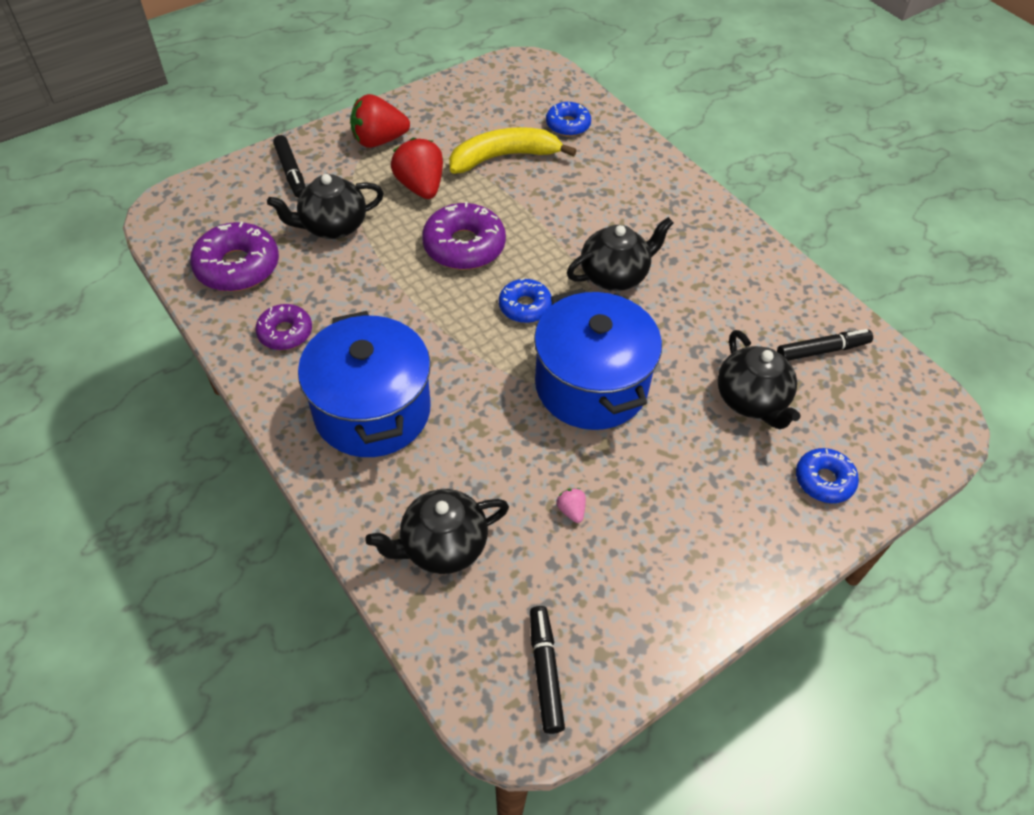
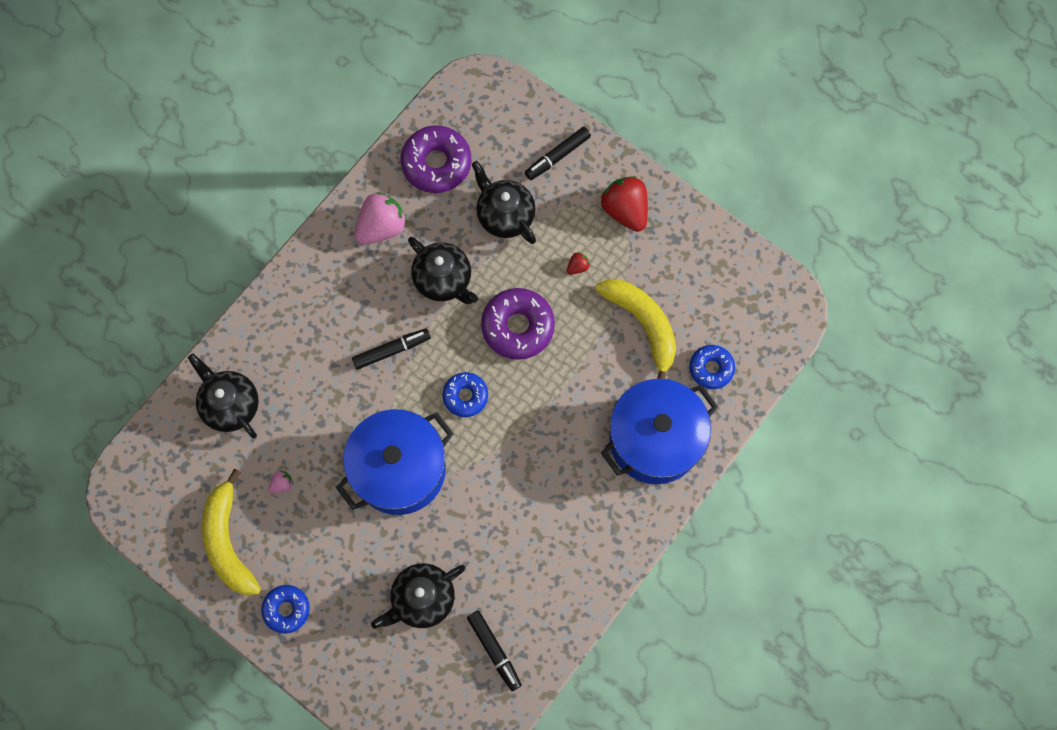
camera: 75 degrees right, 20 degrees up
(285, 333) = (381, 227): purple donut -> pink strawberry
(372, 410) = (328, 317): blue pot -> blue pot (654, 440)
(420, 187) = (577, 267): red strawberry -> red strawberry, size x0.44
(545, 672) = (158, 499): black marker -> black marker (391, 350)
(615, 275) = (525, 460): black teapot -> black teapot (444, 280)
(632, 592) = (228, 541): none -> yellow banana
(824, 480) = (360, 666): blue donut -> blue donut (286, 609)

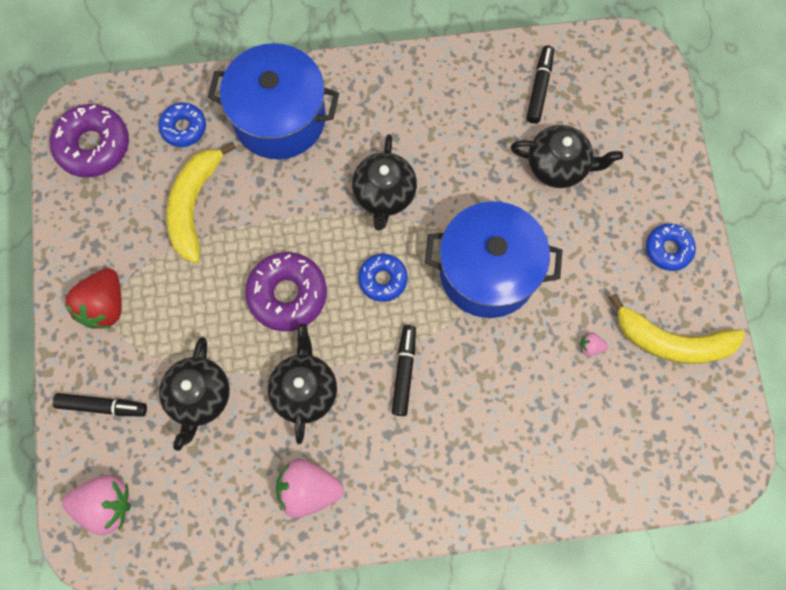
camera: 135 degrees left, 0 degrees up
(228, 541) = (672, 341): yellow banana -> yellow banana turned 75 degrees clockwise
(230, 405) = (577, 453): black teapot -> black teapot (384, 195)
(391, 350) = (404, 372): black marker -> black marker turned 75 degrees clockwise
(436, 164) = (204, 503): purple donut -> purple donut (93, 145)
(493, 110) = (106, 505): none -> pink strawberry
(577, 267) = (191, 297): red strawberry -> none

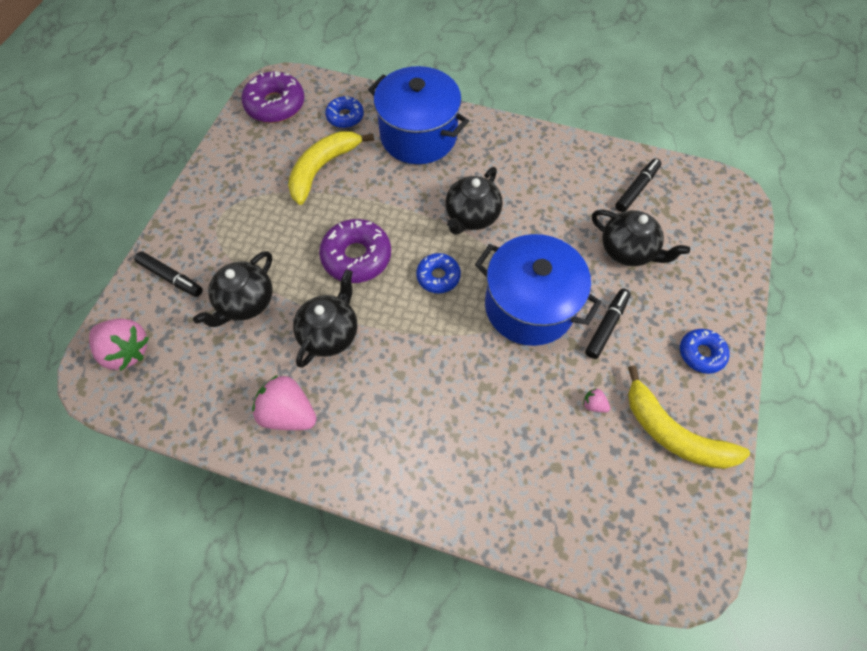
camera: 25 degrees right, 10 degrees down
(104, 306) = (217, 209): red strawberry -> none
(404, 372) = (419, 354): black marker -> black marker (606, 326)

